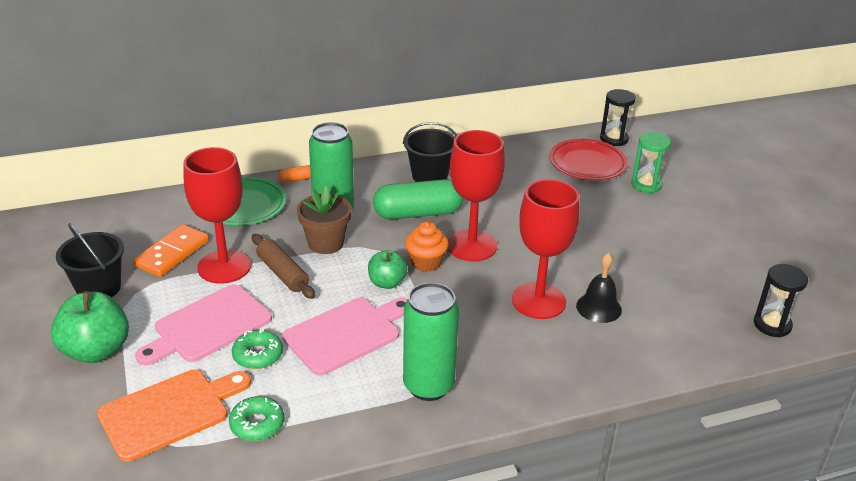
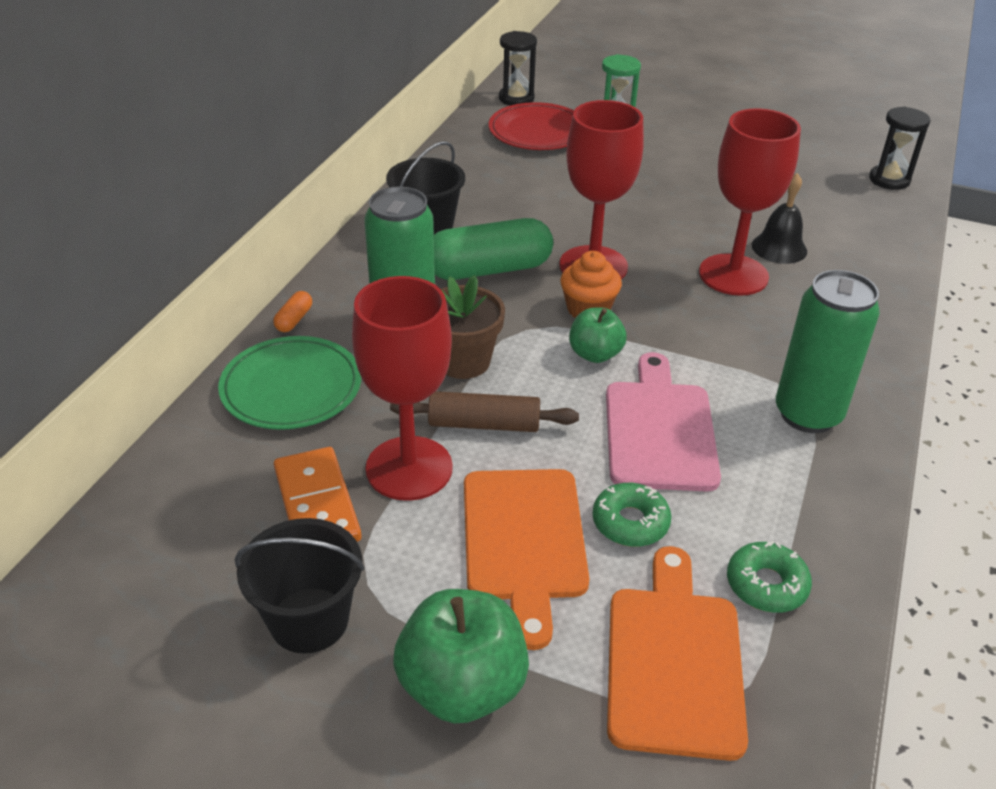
camera: 50 degrees left, 5 degrees up
(208, 326) = (524, 541): pink cutting board -> orange cutting board
(418, 213) = (489, 269): green capsule -> green capsule turned 45 degrees clockwise

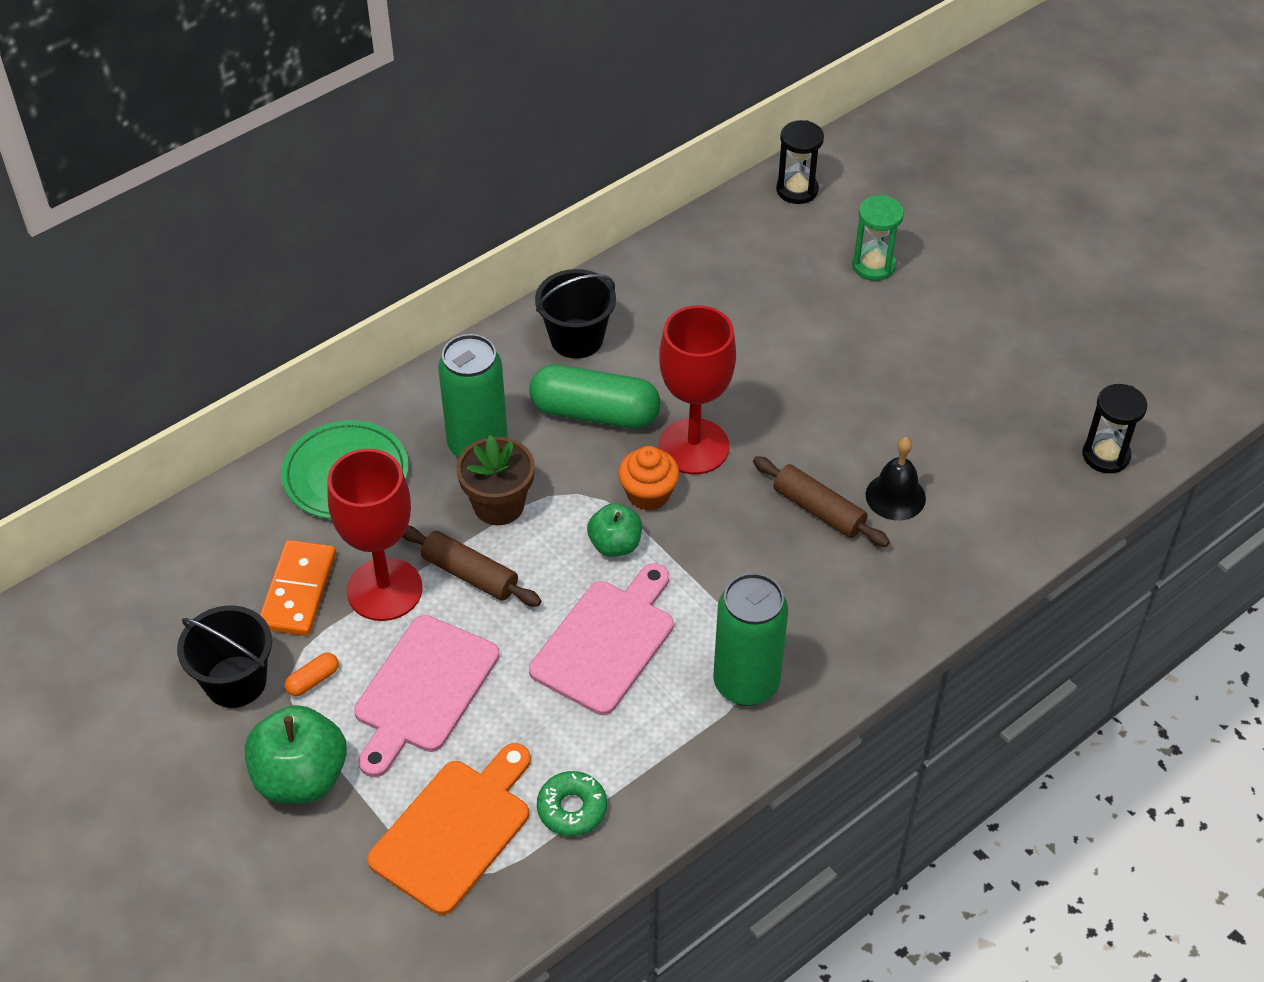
camera: 30 degrees right, 10 degrees up
(294, 320) = (391, 403): orange capsule -> orange capsule (313, 680)
(524, 541) = (423, 690): orange cutting board -> pink cutting board
(538, 132) = (780, 249): red plate -> none
(630, 522) = (514, 712): green donut -> none
(733, 275) = (818, 510): red goblet -> brown rolling pin

